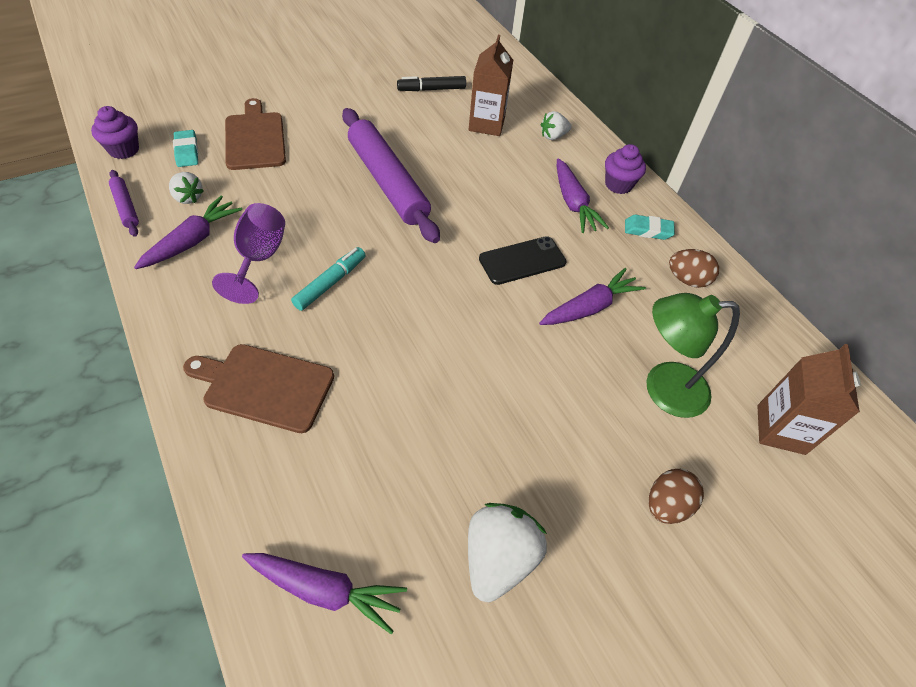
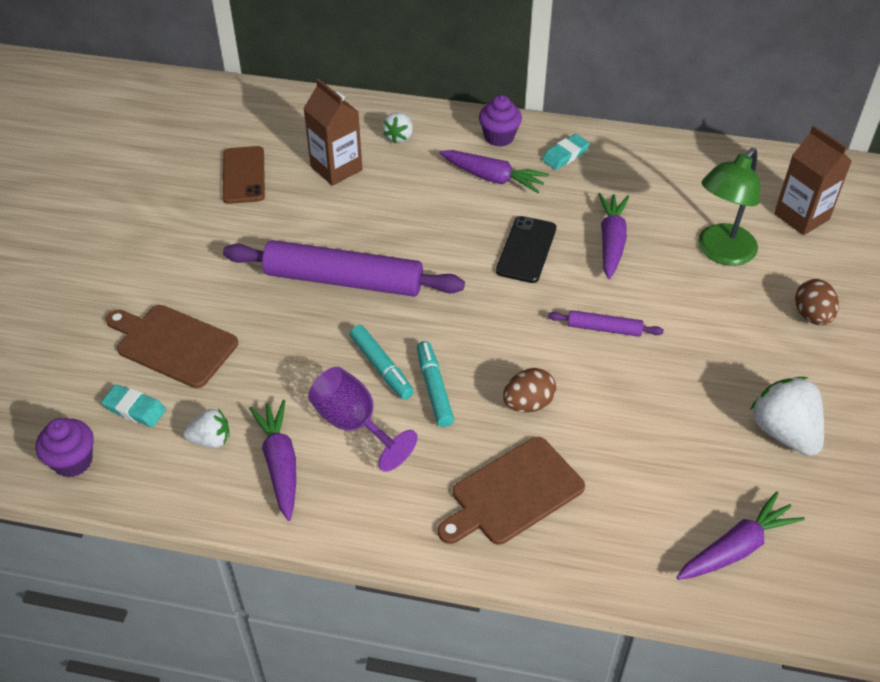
camera: 45 degrees left, 5 degrees down
(126, 207) = (173, 497): purple rolling pin -> purple rolling pin (604, 328)
(325, 244) = (381, 367): none -> turquoise marker
(431, 89) = (244, 175): black marker -> brown phone
(687, 280) = (635, 169): brown egg -> brown egg (528, 404)

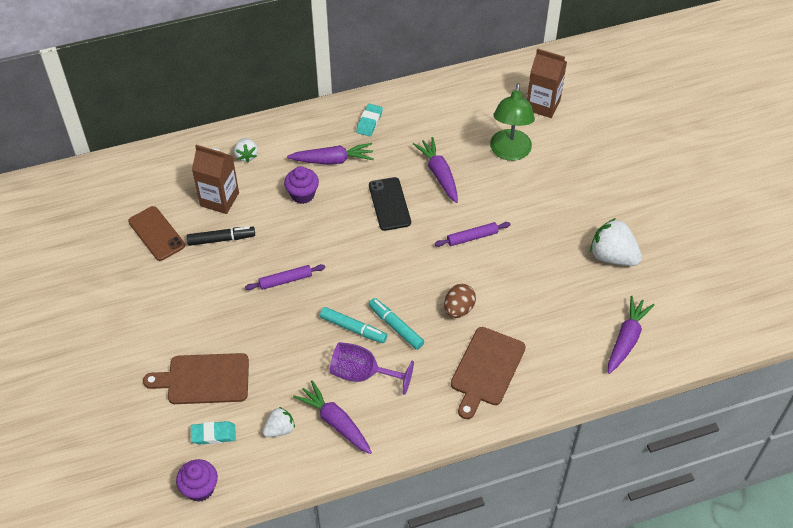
camera: 30 degrees left, 5 degrees up
(307, 209) = (221, 239): none -> black marker
(343, 280) = (285, 280): purple rolling pin -> purple rolling pin, size x0.45
(499, 137) = (316, 127): purple cupcake -> purple cupcake (302, 194)
(812, 316) = (586, 172): brown egg -> none

